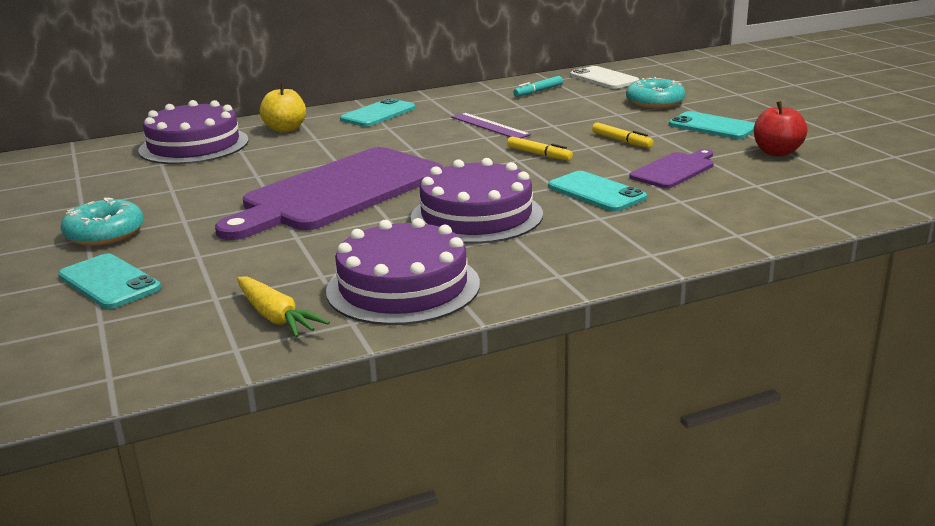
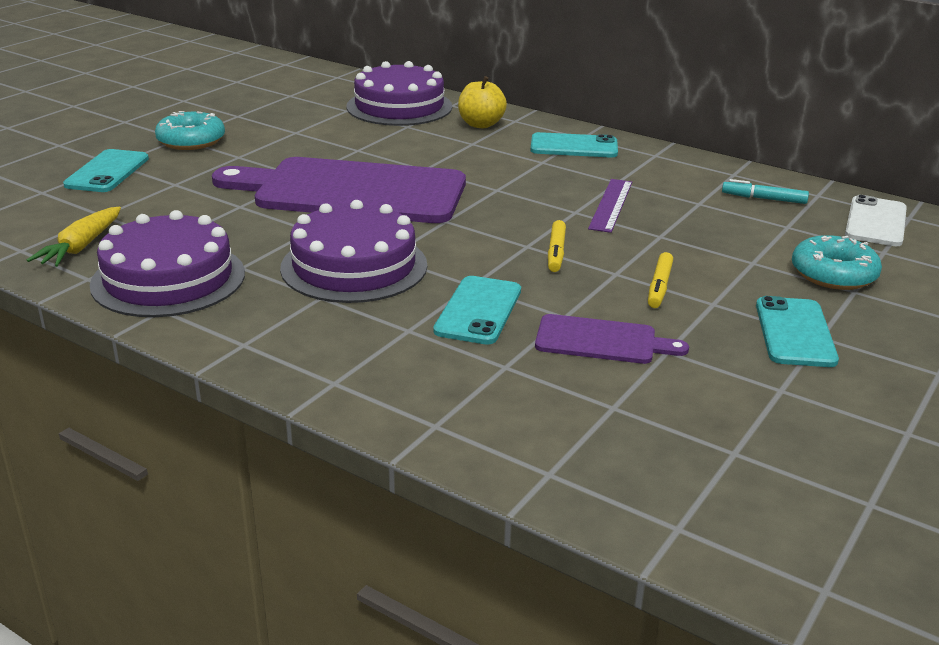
camera: 55 degrees right, 5 degrees up
(777, 152) = (755, 399): red apple -> none

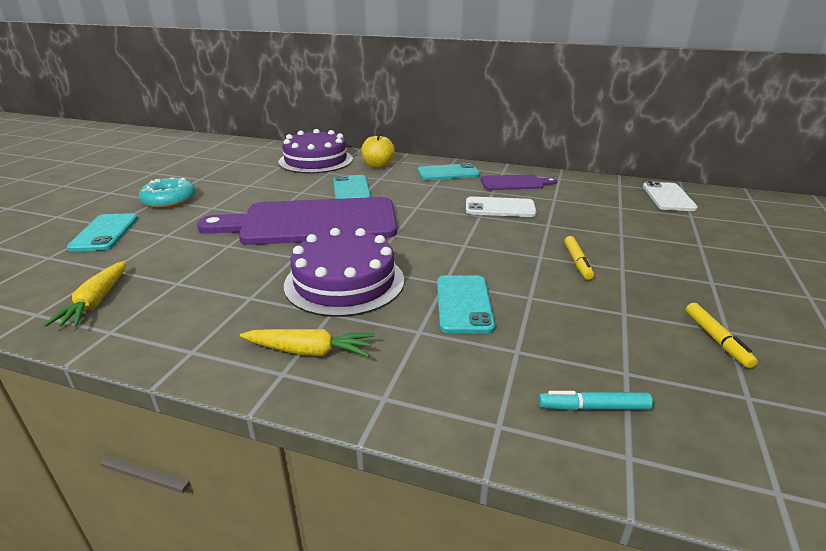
camera: 15 degrees left, 0 degrees up
(168, 279) = (188, 319): purple cake -> none
(279, 329) = (309, 351): none -> yellow carrot
(556, 252) = (488, 247): yellow marker -> yellow marker (717, 339)
(601, 340) = (572, 313): purple cutting board -> purple cutting board (514, 183)
(610, 205) = (500, 208): purple ruler -> white phone
(764, 199) = (591, 191): turquoise marker -> turquoise marker (593, 408)
(795, 332) = (694, 282): turquoise phone -> turquoise phone (351, 189)
(833, 274) = (677, 235): turquoise donut -> none

